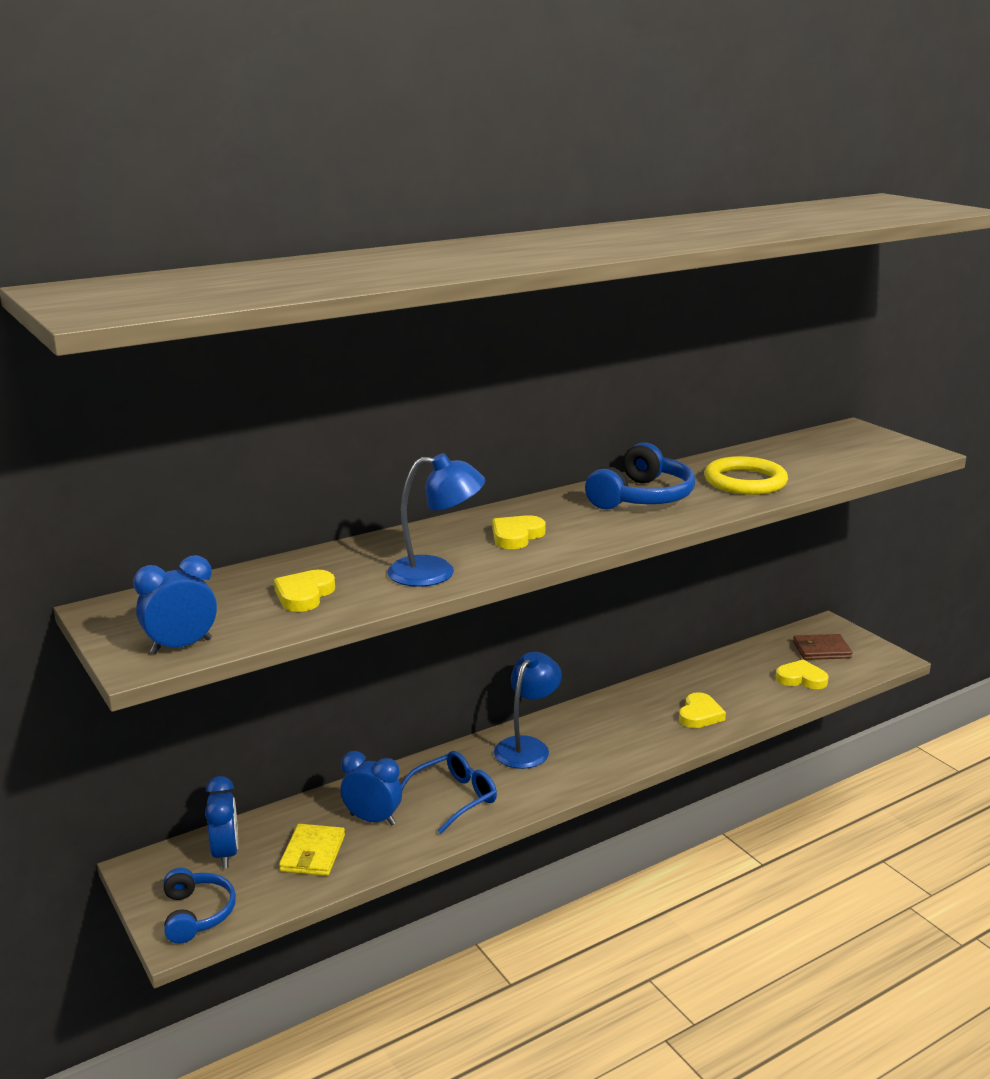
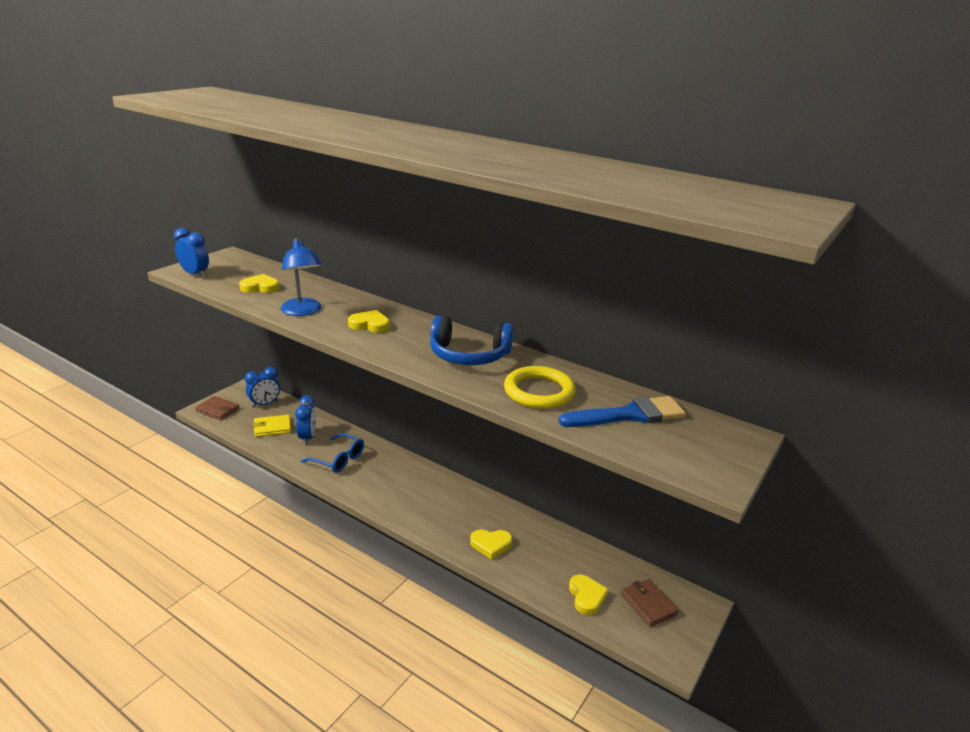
camera: 65 degrees right, 5 degrees up
(197, 914) = (218, 410): blue headphones -> brown wallet
(527, 747) = (405, 474): blue lamp -> none
(805, 457) = (629, 415): none -> blue brush

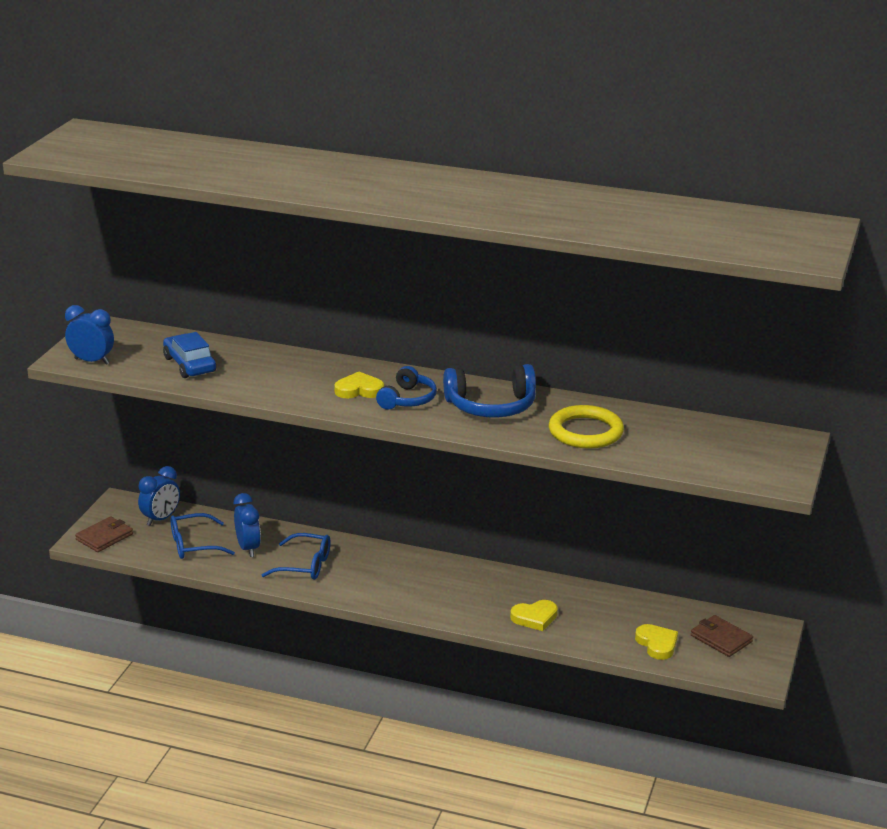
camera: 15 degrees left, 0 degrees up
(218, 410) = (104, 537): brown wallet -> brown wallet turned 60 degrees counterclockwise
(260, 287) = (189, 365): yellow heart -> blue car
(272, 427) = (194, 545): yellow wallet -> blue glasses
(303, 311) = (270, 387): blue lamp -> none
(402, 338) = (407, 399): none -> blue headphones
(629, 415) = (683, 439): blue brush -> none

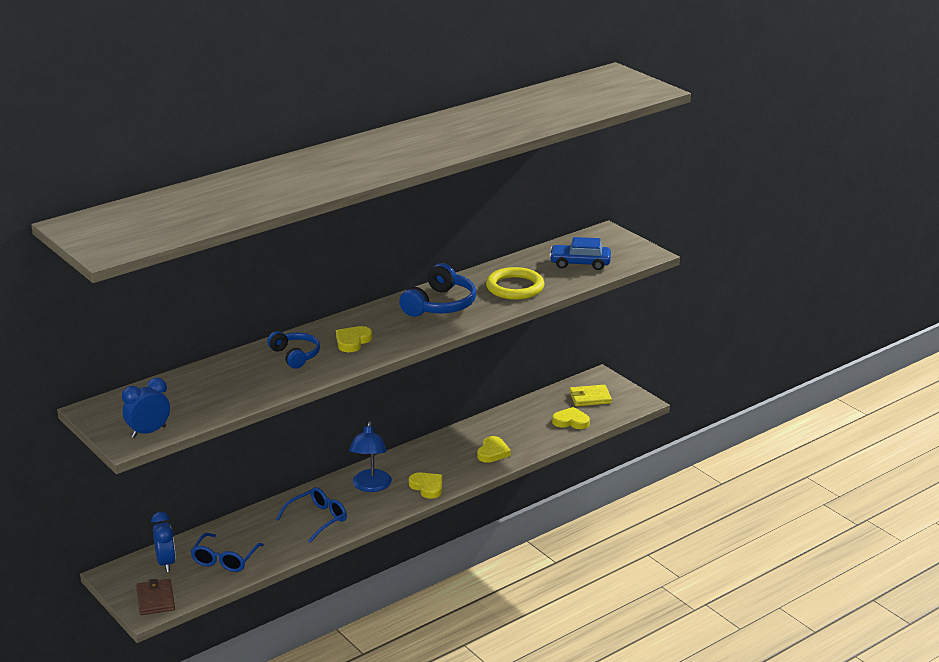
camera: 55 degrees left, 0 degrees up
(189, 365) = (217, 393): blue car -> blue car (580, 263)
(248, 548) = (262, 536): blue clock -> none
(390, 571) = (370, 486): none -> blue lamp
(407, 399) = (391, 329): blue headphones -> blue headphones (295, 355)
(426, 603) = (427, 487): none -> yellow heart
(721, 638) = (590, 398): brown wallet -> yellow wallet

